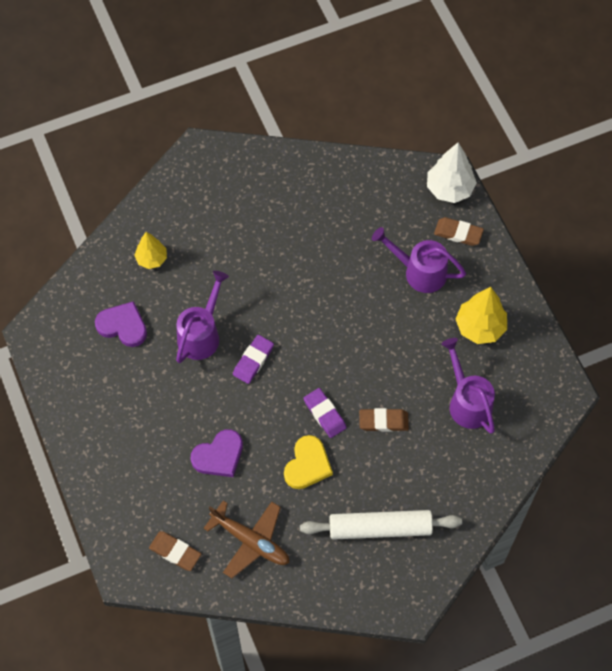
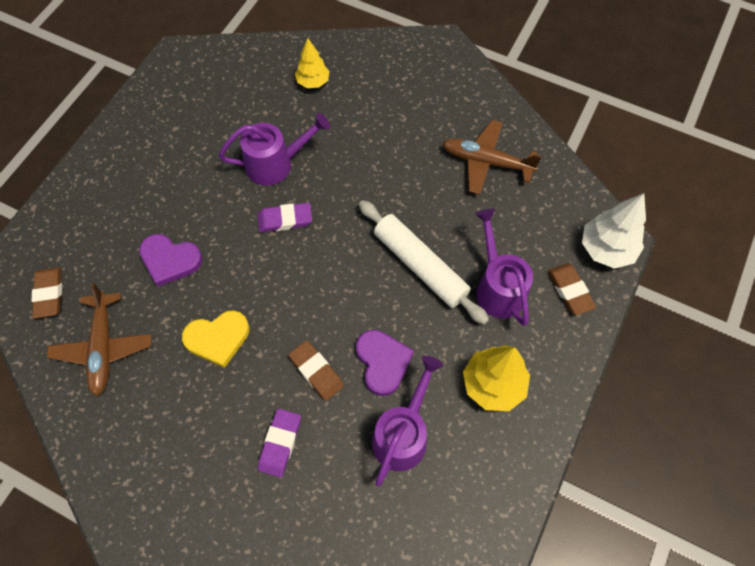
camera: 50 degrees right, 0 degrees up
(123, 326) = (234, 106): purple heart -> purple heart (382, 362)
(323, 203) = (486, 162): none -> brown plane
(324, 414) = (281, 315): purple eraser -> purple eraser (280, 443)
(380, 528) = (200, 454): white rolling pin -> white rolling pin (420, 266)

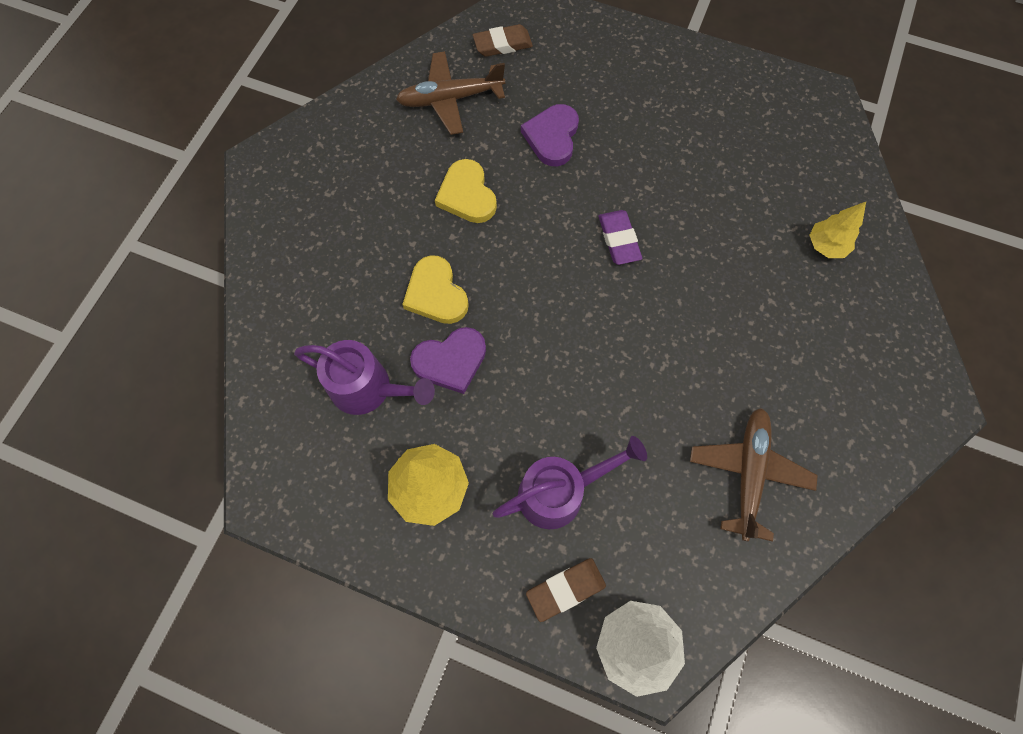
camera: 85 degrees right, 5 degrees up
(276, 164) = (693, 221): purple watering can -> none
(280, 443) = (357, 268): purple eraser -> none
(316, 371) = (436, 294): brown eraser -> yellow heart
(420, 266) = (578, 395): white rolling pin -> none

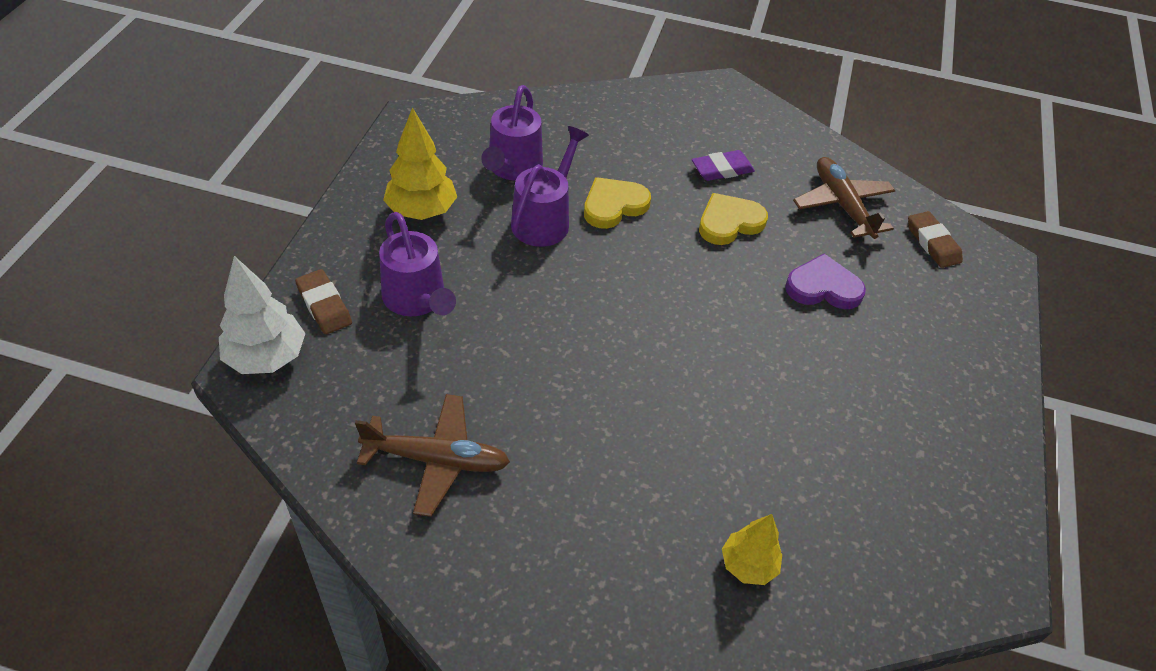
camera: 80 degrees right, 20 degrees down
(450, 361) = (545, 219): purple heart -> purple watering can
(619, 239) = (706, 346): purple eraser -> purple eraser (722, 169)

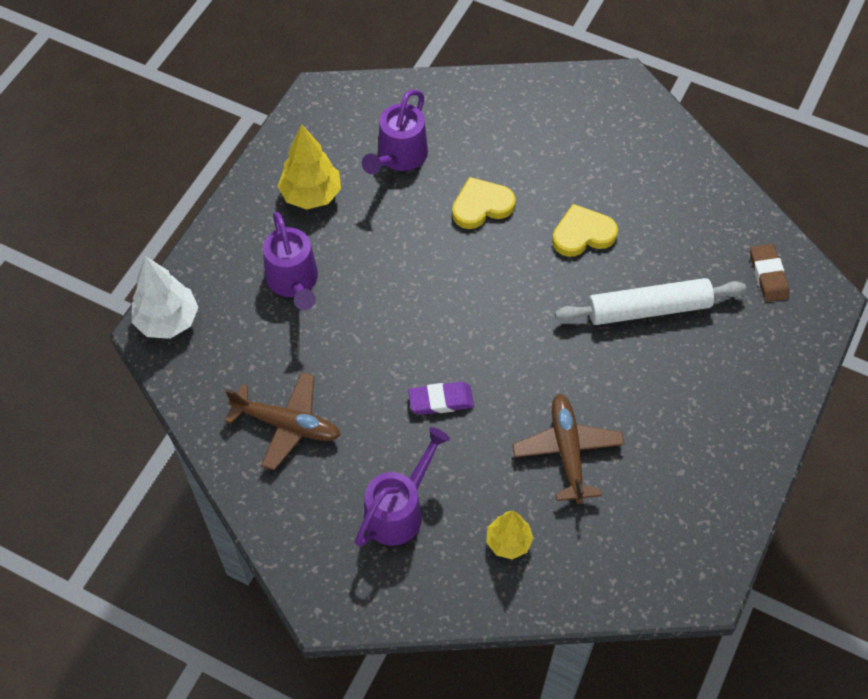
camera: 15 degrees right, 10 degrees up
(324, 305) = (218, 278): brown eraser -> none
(545, 219) = (417, 213): purple watering can -> purple watering can (399, 509)
(722, 169) = (592, 176): purple eraser -> purple eraser (441, 400)
(823, 287) = (648, 309): purple heart -> white rolling pin
(842, 205) = (695, 226): brown plane -> brown plane (567, 451)

